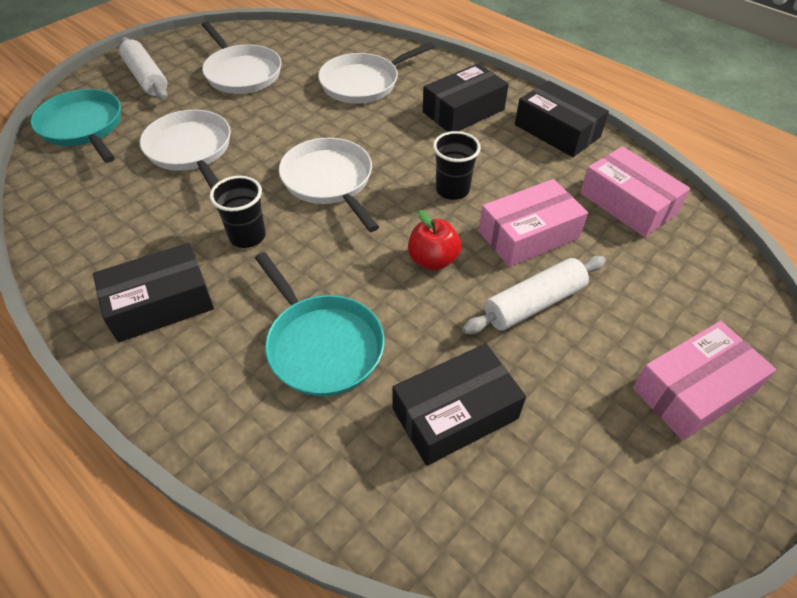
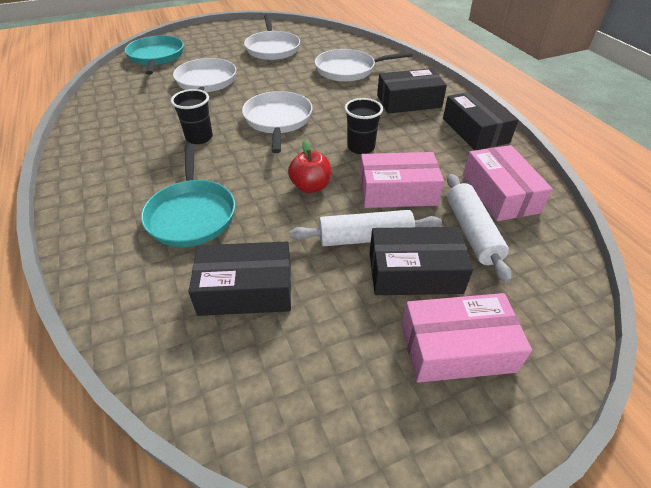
camera: 25 degrees right, 5 degrees down
(146, 78) = (213, 40): white rolling pin -> white rolling pin (472, 232)
(160, 303) = (117, 159): black box -> black box (414, 272)

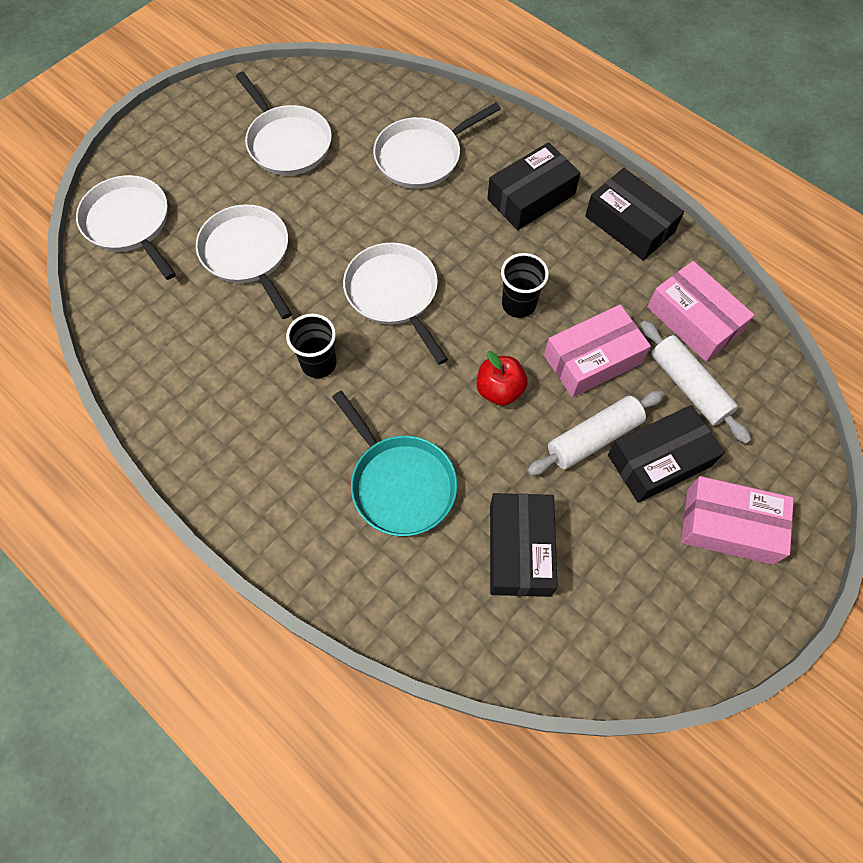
camera: 25 degrees left, 20 degrees up
(156, 57) = (129, 223): turquoise pan -> white pan
(246, 289) = (519, 550): black box -> black box turned 60 degrees counterclockwise
(457, 348) = (729, 526): pink box -> pink box turned 45 degrees clockwise

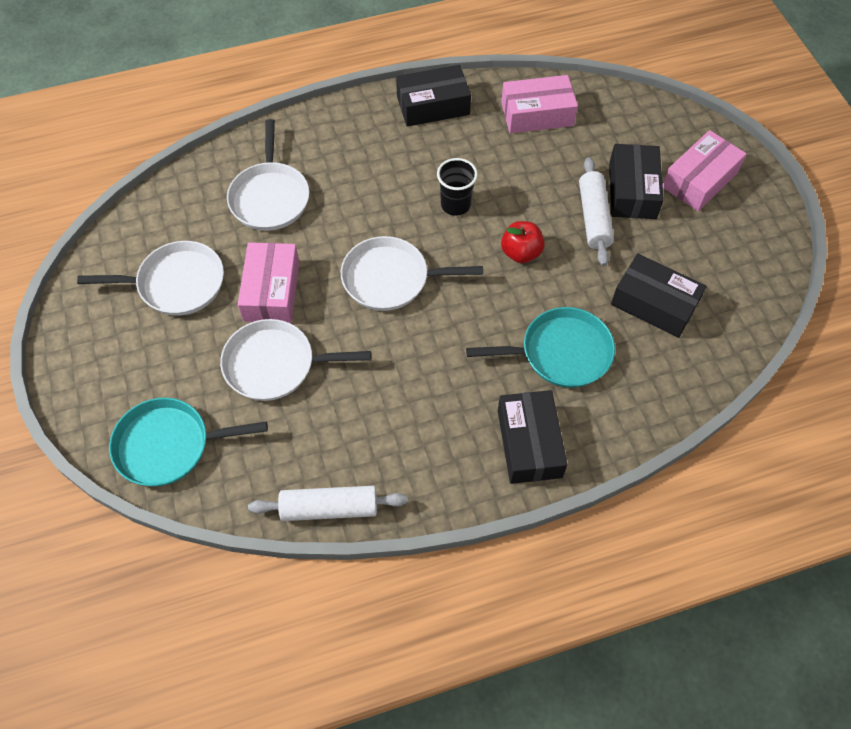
camera: 60 degrees left, 5 degrees down
(129, 223) = (168, 445): white pan -> turquoise pan
(319, 363) = (420, 359): black cup -> none
(531, 197) = (364, 149): black box -> black box (529, 443)
(592, 359) = (531, 185): pink box -> pink box (271, 291)
(689, 386) = (587, 145): white rolling pin -> white rolling pin (329, 508)

